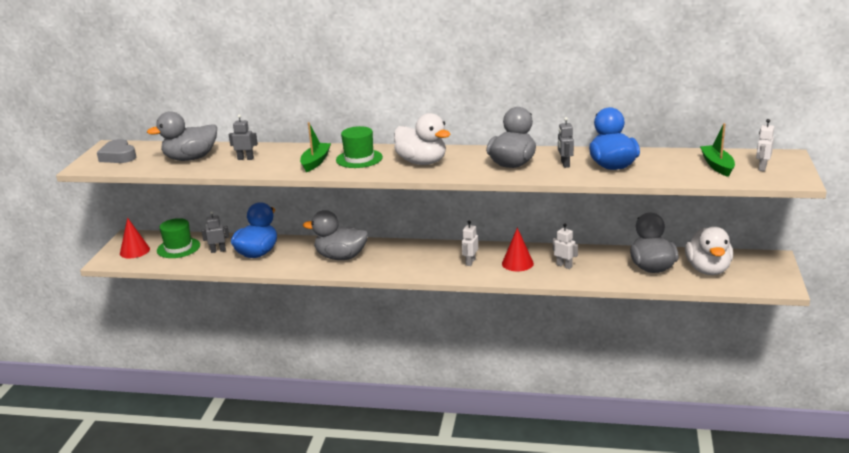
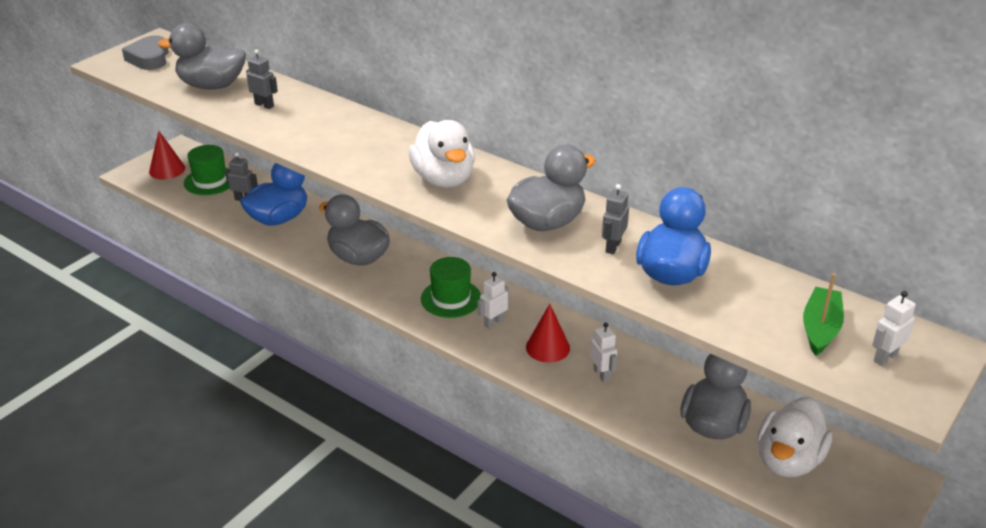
camera: 25 degrees right, 10 degrees up
(315, 162) = (329, 136): green boat -> none
(359, 159) = (380, 148): green hat -> green hat (451, 298)

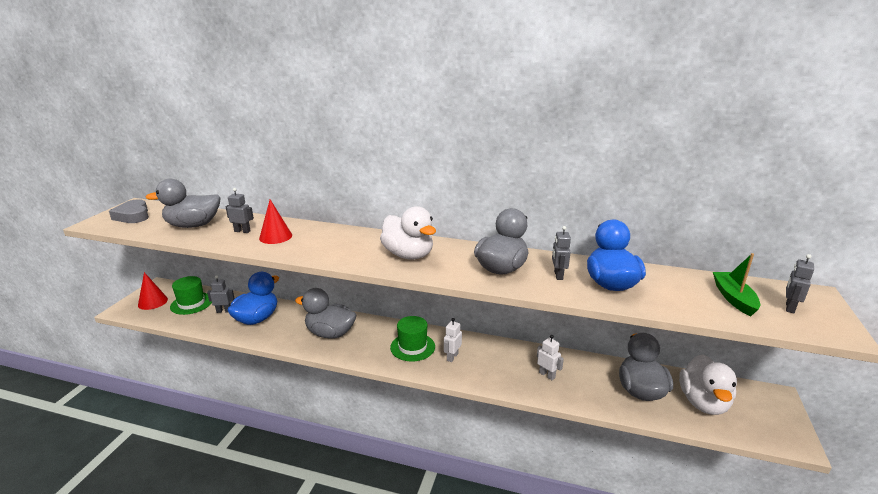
camera: 20 degrees left, 10 degrees down
(548, 347) = (499, 365): red cone -> red cone (275, 236)
(885, 357) = (789, 308): white robot -> grey robot

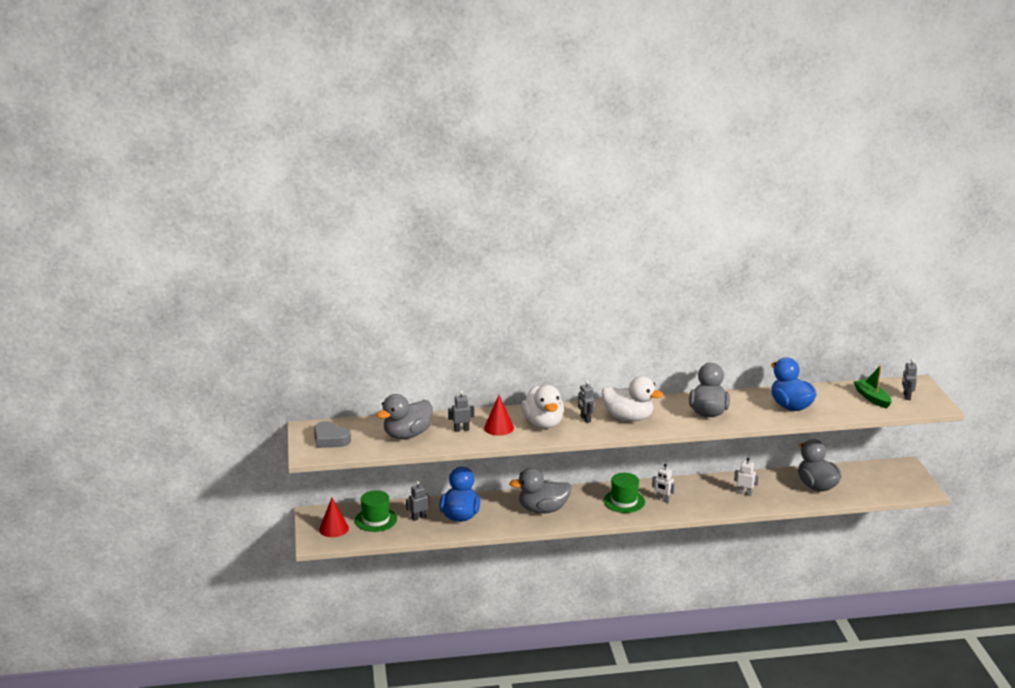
camera: 25 degrees left, 0 degrees up
(452, 357) = (663, 500): white robot -> white robot turned 60 degrees counterclockwise
(558, 275) = (751, 408): grey robot -> grey robot (585, 419)
(703, 403) = (861, 482): white duck -> white duck (543, 423)

